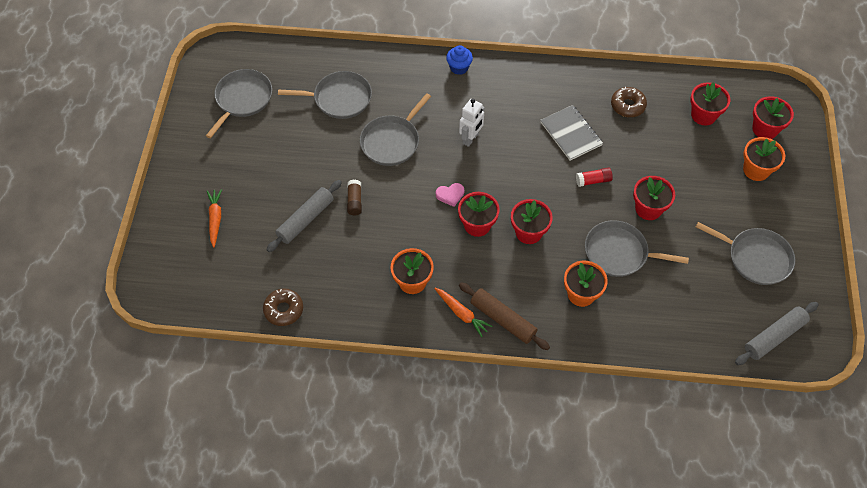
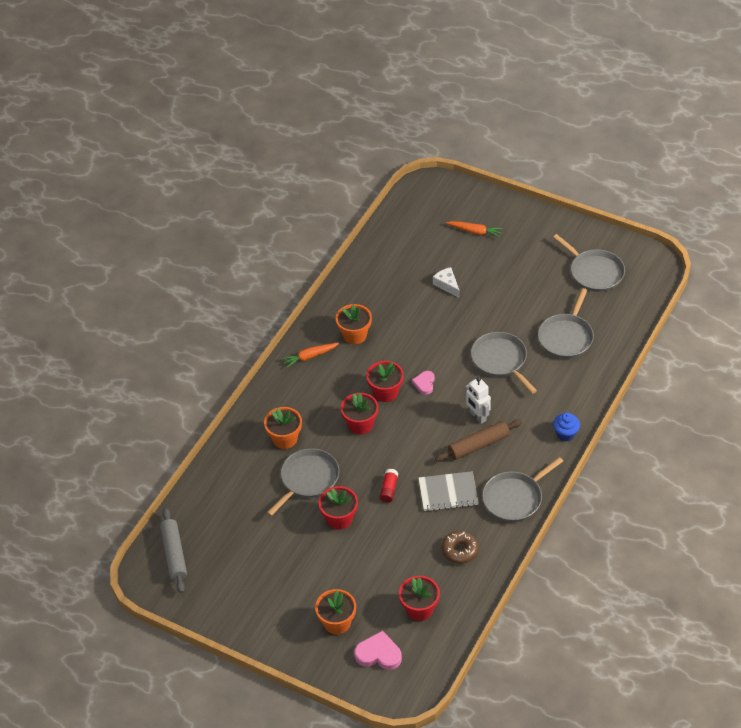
camera: 115 degrees right, 10 degrees down
(284, 310) = (371, 254): brown donut -> none
(305, 219) = (447, 285): grey rolling pin -> white cheese
(354, 201) = (450, 319): brown glue stick -> none
(503, 319) = (290, 380): brown rolling pin -> brown rolling pin (478, 445)
(755, 258) = (250, 577): grey pan -> grey pan (515, 498)
(765, 129) = (378, 654): red flower pot -> pink heart

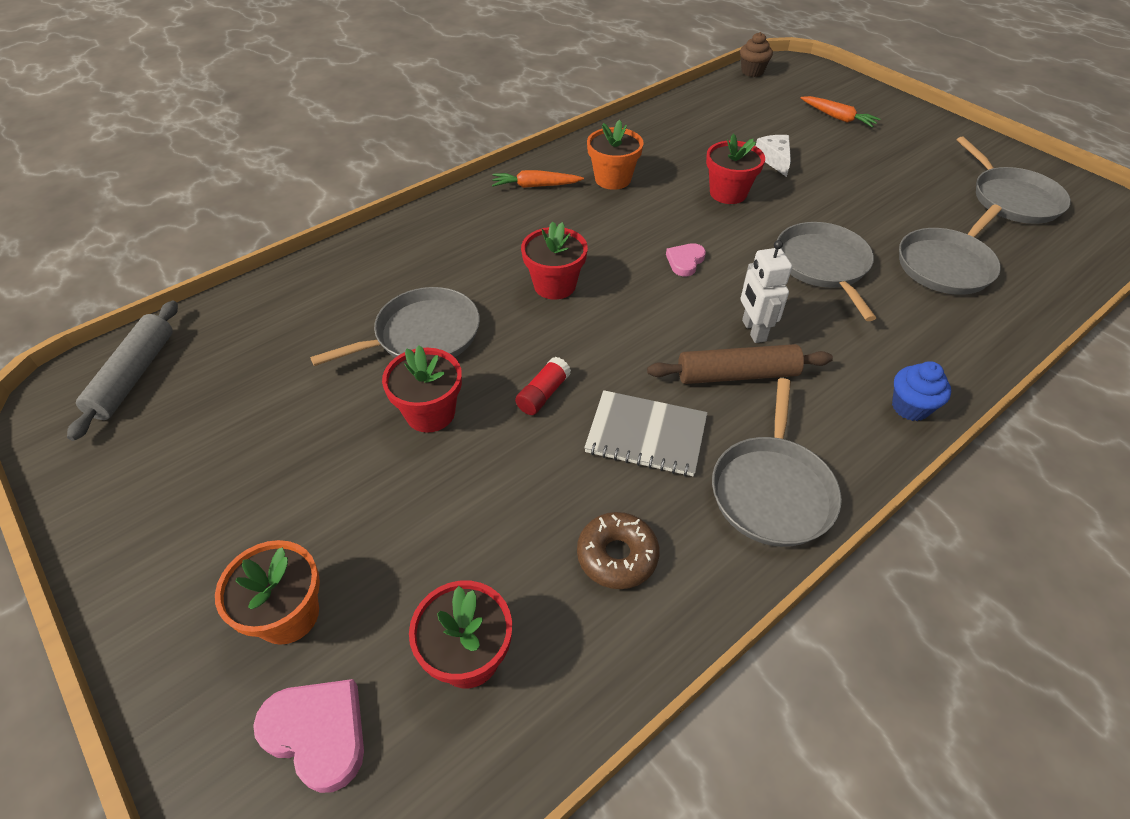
camera: 20 degrees right, 0 degrees up
(285, 439) = (429, 270): orange flower pot -> none
(385, 392) = (618, 255): red flower pot -> red flower pot (728, 193)
(403, 201) = (752, 71): none -> brown cupcake
(515, 498) = (772, 490): grey pan -> grey pan turned 60 degrees counterclockwise

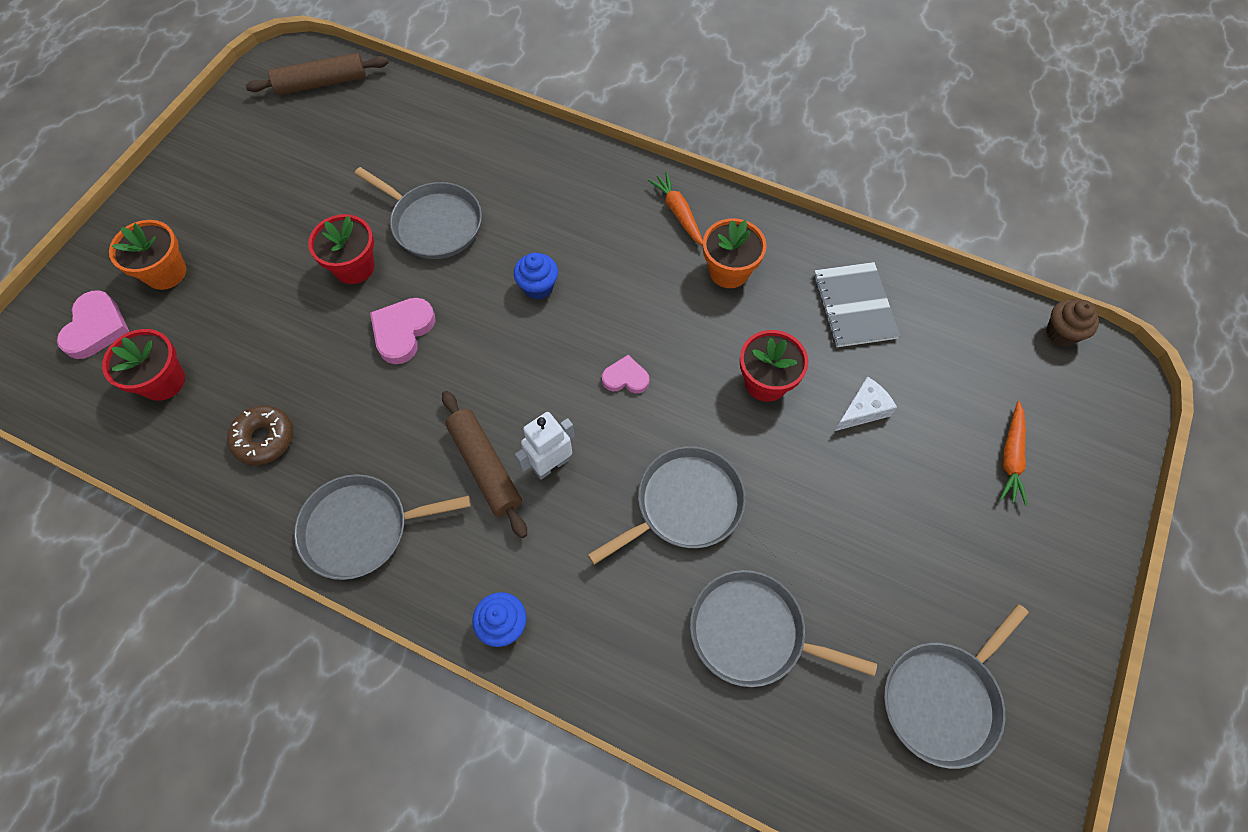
camera: 65 degrees right, 15 degrees up
(134, 375) = (322, 83): grey rolling pin -> brown rolling pin
(543, 394) = (403, 331): red glue stick -> pink heart
(554, 285) = (538, 287): red flower pot -> blue cupcake
(646, 435) = (387, 419): grey notebook -> grey notebook (854, 306)

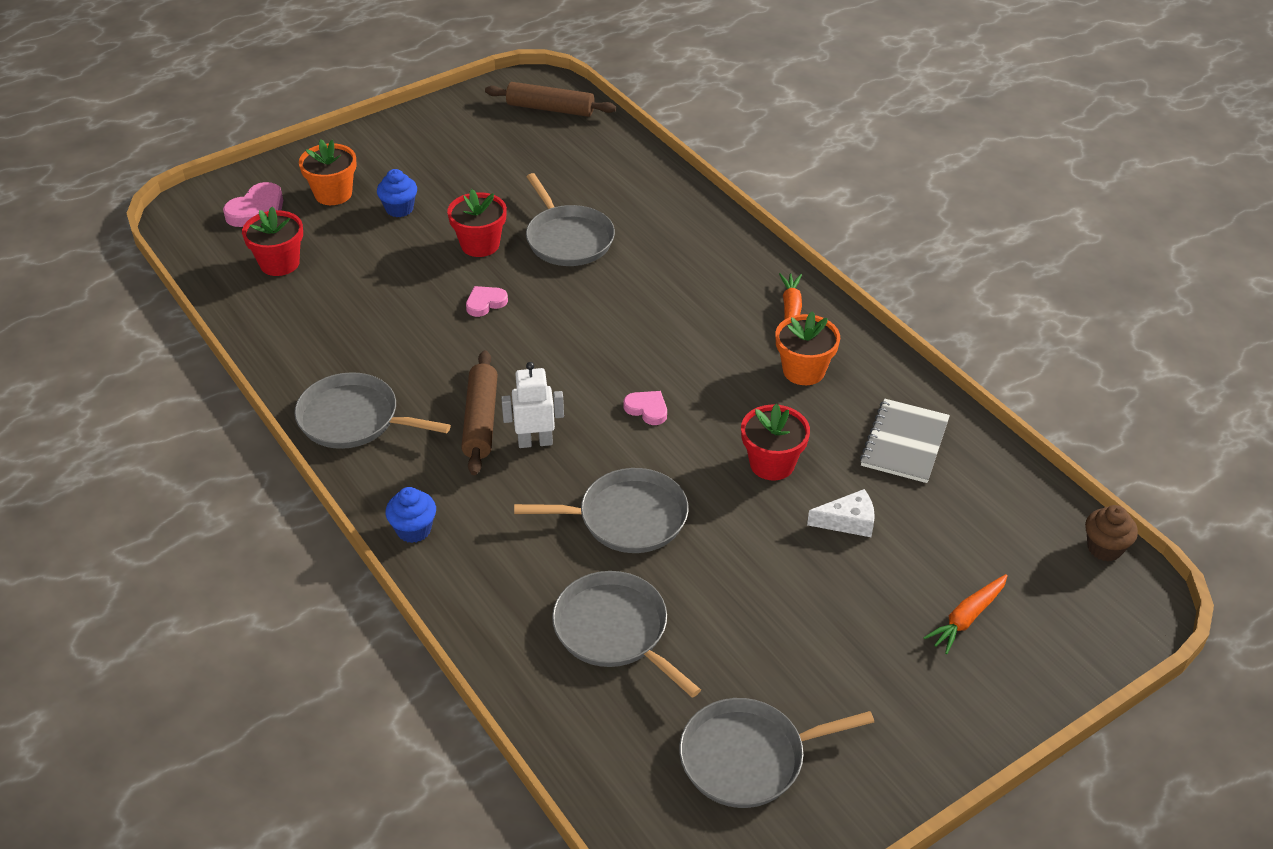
camera: 30 degrees right, 20 degrees down
(264, 439) = (325, 330): brown donut -> none
(403, 331) = (485, 303): pink heart -> pink heart, size x0.64
(538, 287) = (622, 316): blue cupcake -> blue cupcake (399, 209)

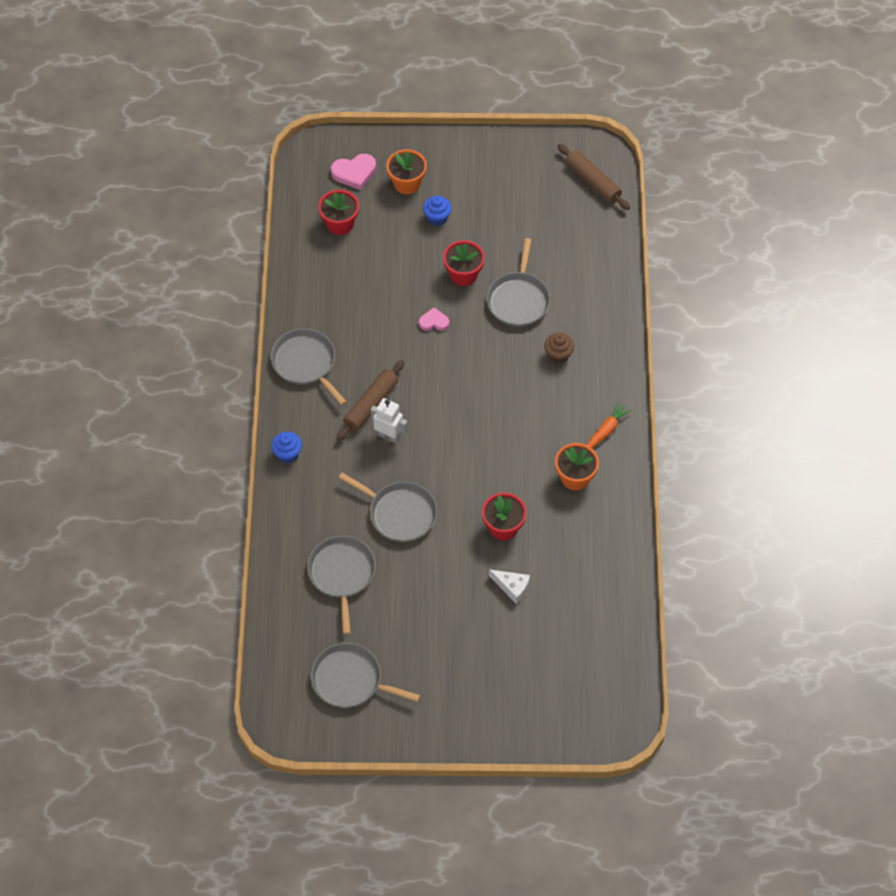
camera: 35 degrees right, 15 degrees up
(647, 409) = (465, 451): pink heart -> none
(905, 443) = (588, 559): grey notebook -> none
(967, 618) = (522, 679): orange carrot -> none
(1104, 548) = (634, 688): brown cupcake -> brown cupcake (558, 355)

